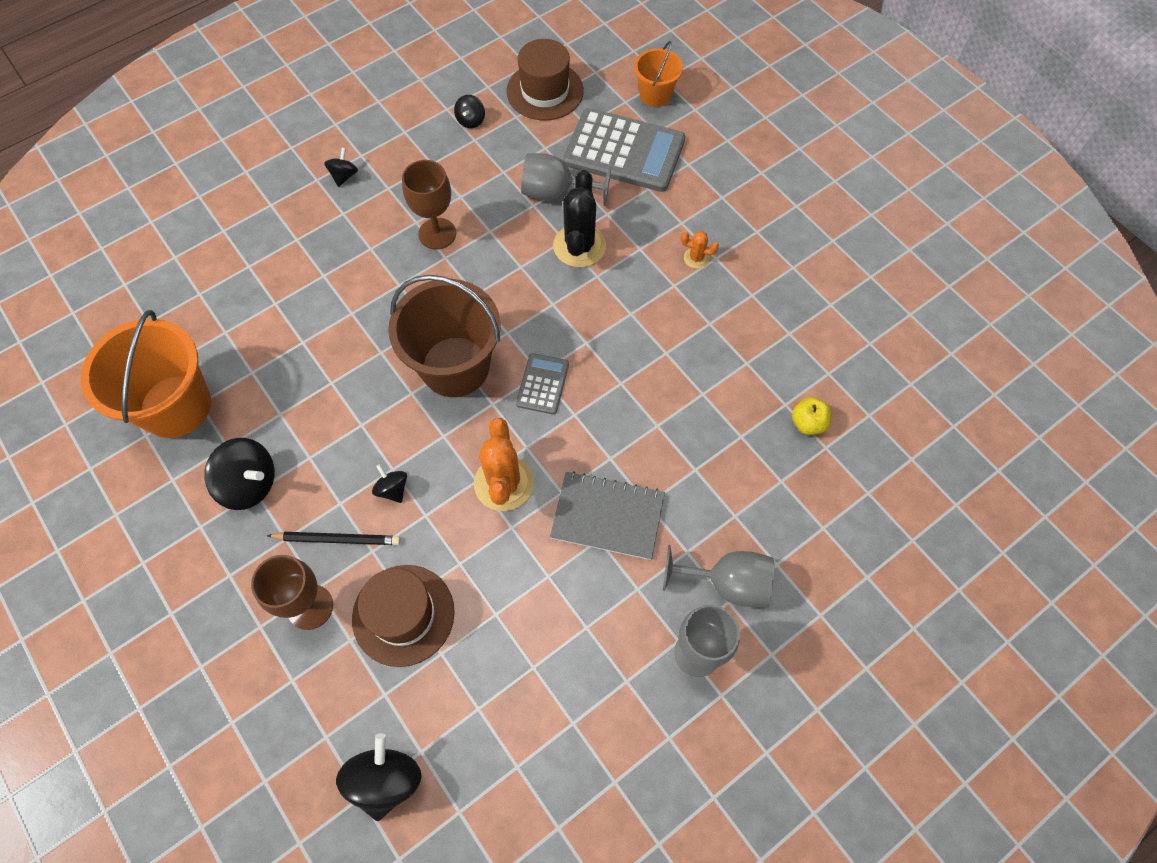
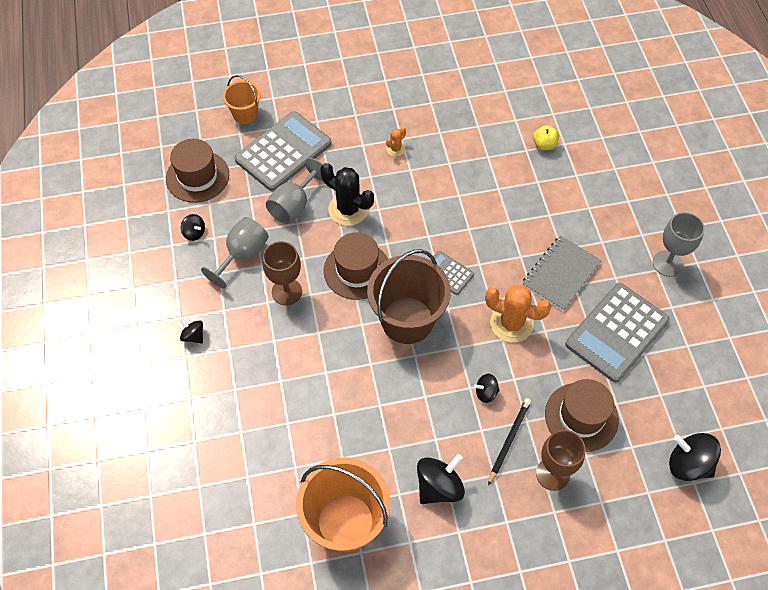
camera: 65 degrees left, 5 degrees down
(499, 288) = (357, 270): none -> brown hat
(550, 618) = (616, 332): none -> grey calculator
(728, 583) = (630, 230): grey goblet -> grey goblet (243, 254)

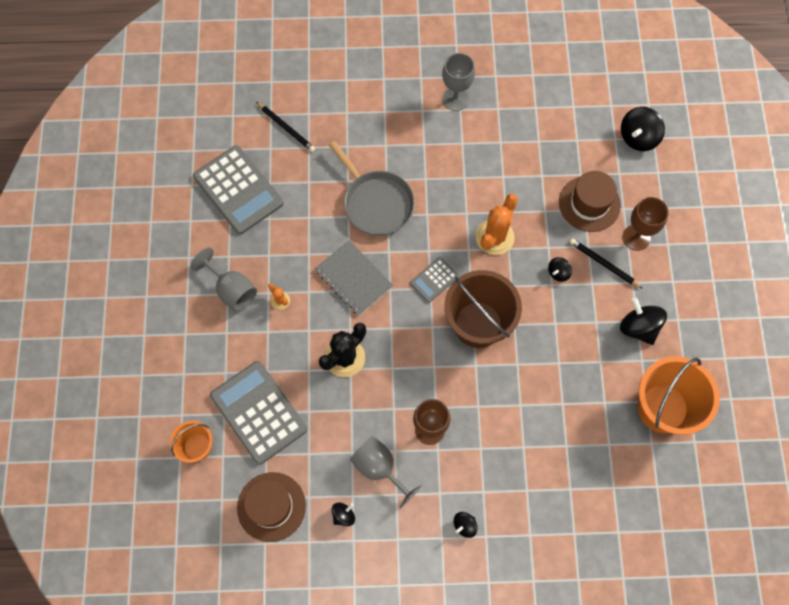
camera: 80 degrees left, 10 degrees up
(294, 206) = (329, 410): grey goblet -> grey goblet (232, 290)
(357, 270) = (417, 360): brown hat -> none
(486, 392) = (558, 273): black spinning top -> black spinning top turned 45 degrees clockwise
(520, 210) = (376, 203): none -> grey pan
(544, 145) = (306, 165): yellow apple -> none
(560, 274) = (451, 185): grey notebook -> grey notebook (354, 278)
(579, 122) = (286, 128): none -> black pencil
(616, 332) = (516, 157): grey calculator -> grey calculator (238, 190)

